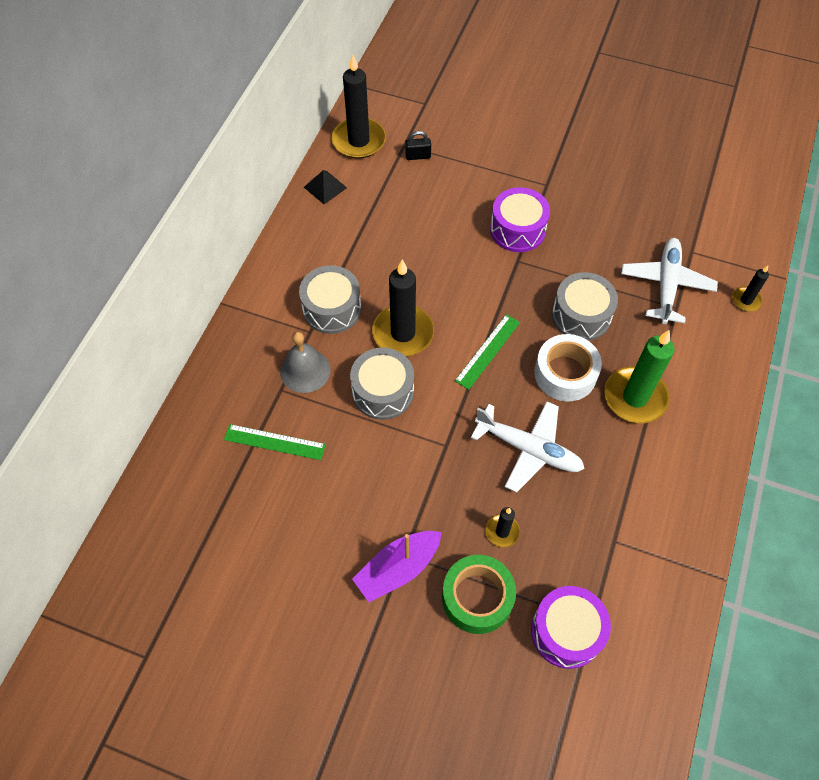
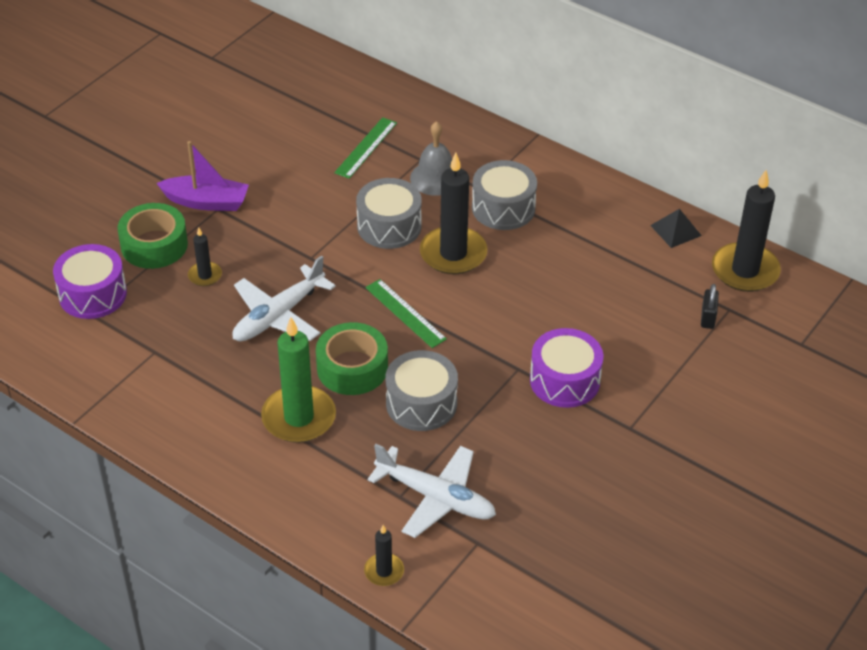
camera: 105 degrees right, 15 degrees down
(398, 569) = (206, 202): purple boat -> purple boat turned 120 degrees clockwise
(565, 373) = (352, 368): white tape -> green tape

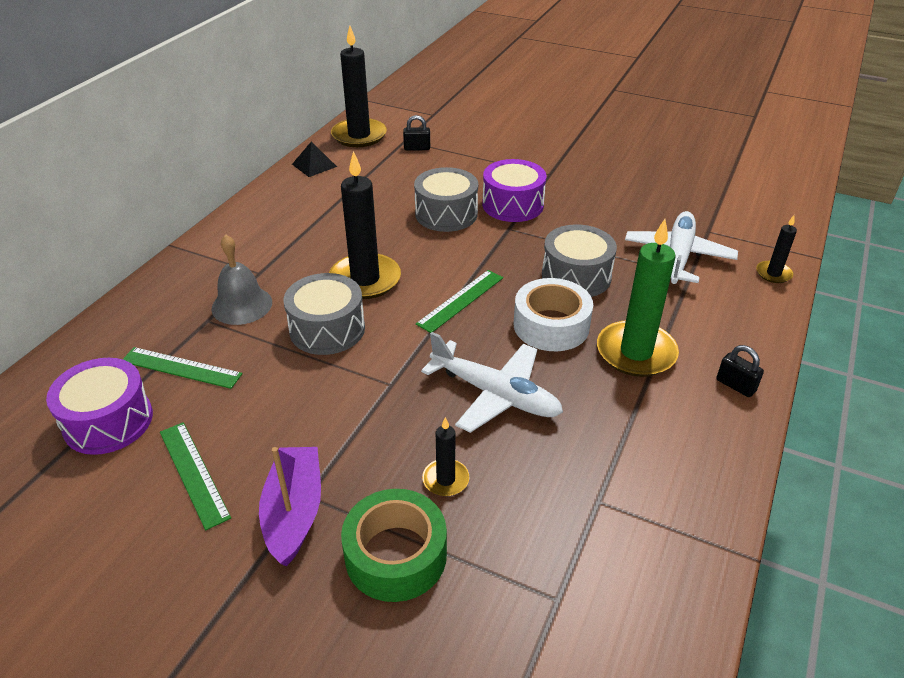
camera: 100 degrees left, 5 degrees down
(93, 294) = (518, 609): purple drum -> purple drum (108, 421)
(235, 474) = (735, 385): none -> black padlock
(257, 157) = (193, 473): none -> green ruler
(352, 368) = (551, 325): green tape -> white tape
(503, 208) = (290, 255): grey drum -> grey drum (446, 214)

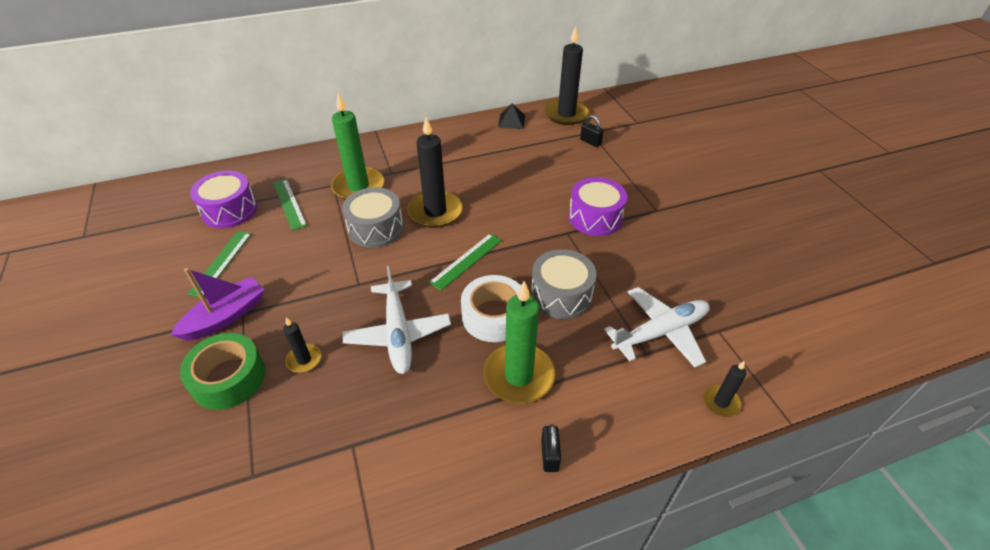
camera: 45 degrees right, 5 degrees up
(242, 305) = (358, 187): grey bell -> green candle
(446, 214) = (542, 198): grey drum -> none
(461, 300) = (466, 261): green ruler -> green ruler turned 45 degrees counterclockwise

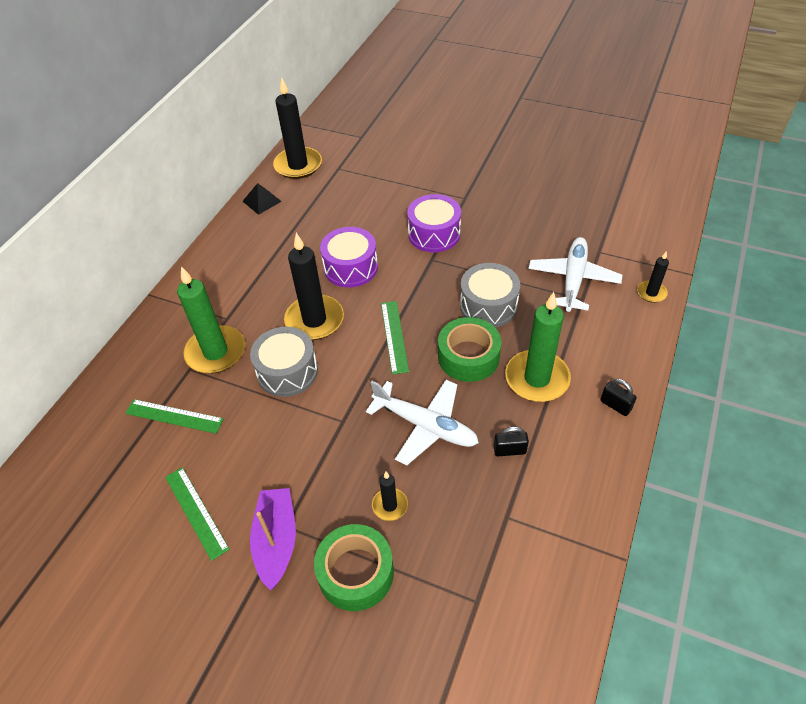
camera: 45 degrees left, 5 degrees up
(229, 210) = (123, 469): purple drum -> purple drum (351, 267)
(494, 316) = (468, 356): white tape -> green tape
(590, 142) = (349, 176): black padlock -> black padlock (509, 450)

